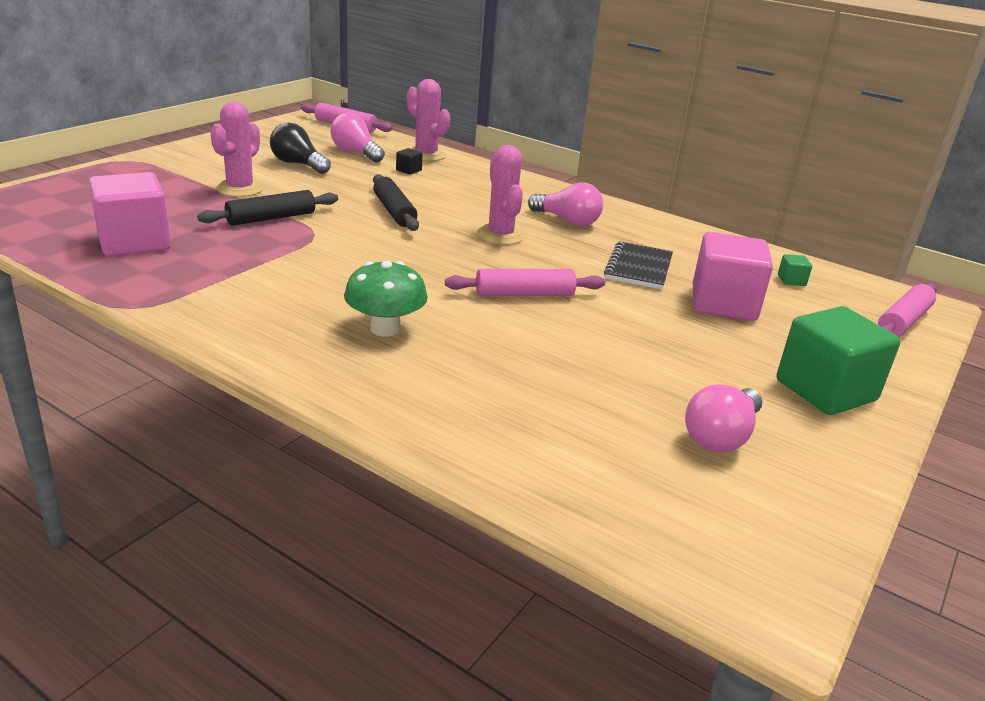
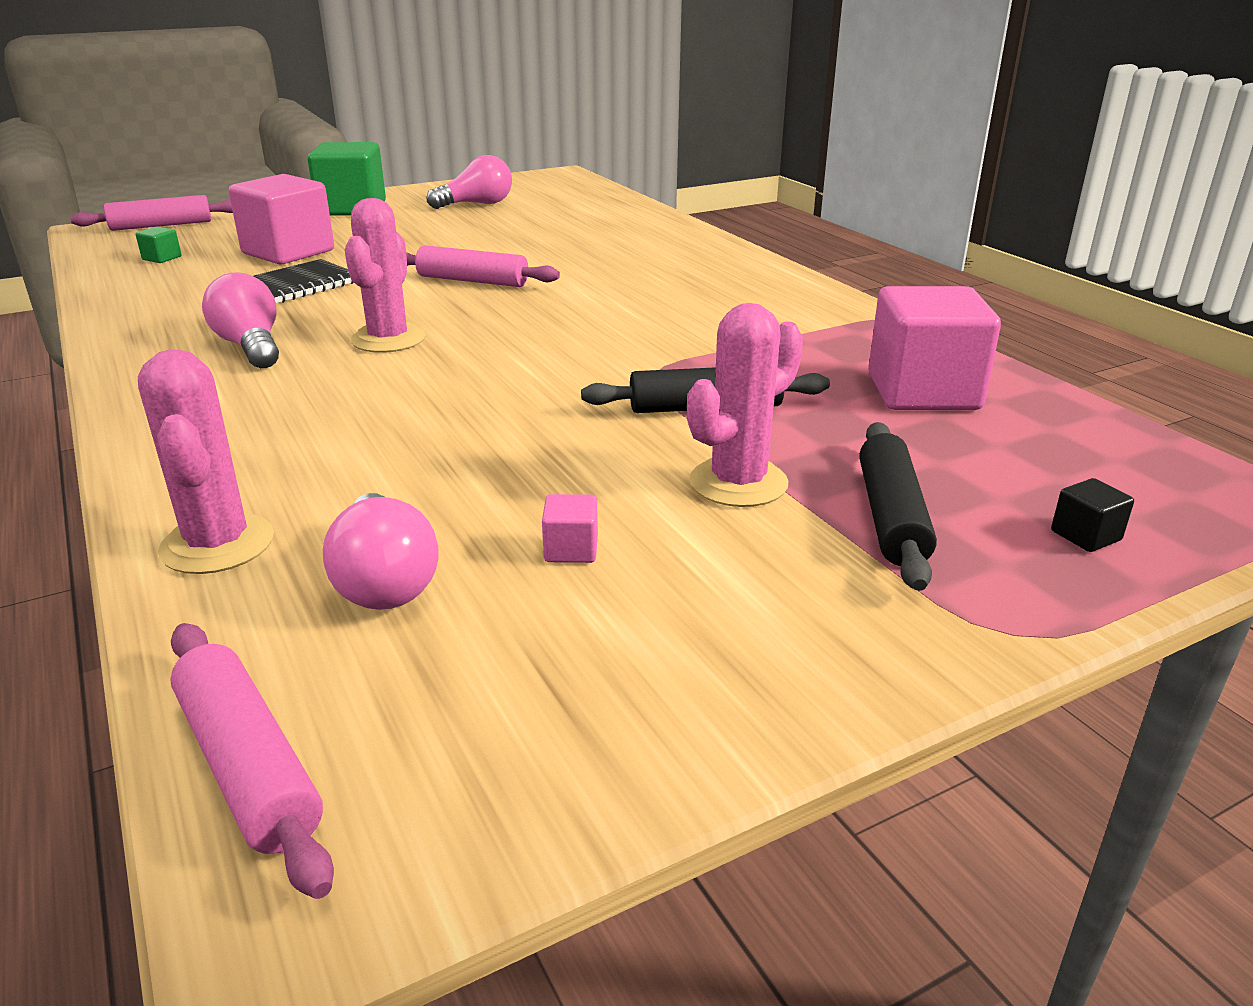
camera: 150 degrees left, 0 degrees up
(298, 164) = (571, 549): black light bulb -> pink cube
(385, 329) = (649, 274): green mushroom -> none
(394, 211) = (492, 395): black rolling pin -> black rolling pin (891, 517)
(408, 170) = (337, 492): black cube -> black cube (1085, 536)

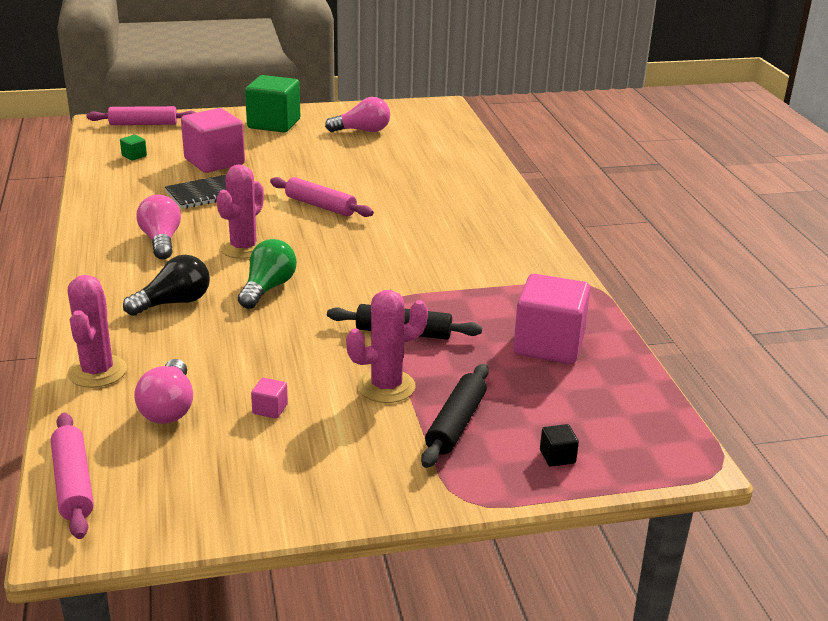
camera: 15 degrees right, 0 degrees up
(312, 421) = (174, 303): none -> black light bulb
(457, 382) = (267, 288): none -> green light bulb

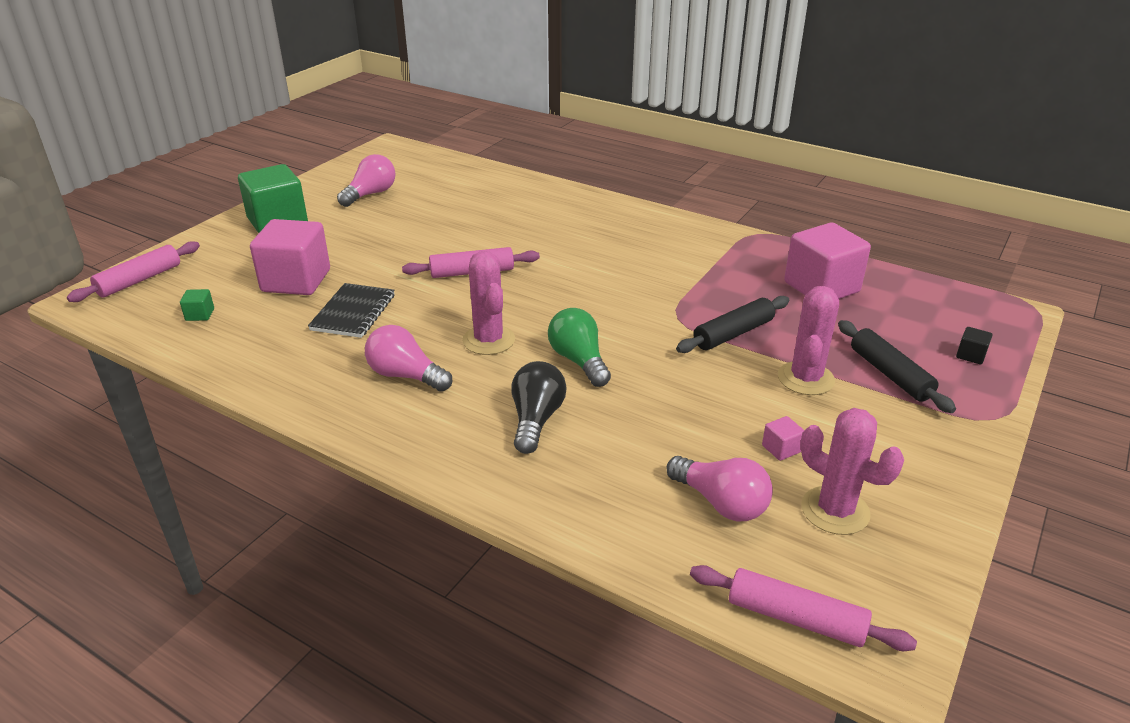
camera: 45 degrees left, 5 degrees up
(97, 372) = (607, 519): pink cactus -> pink cactus (835, 510)

